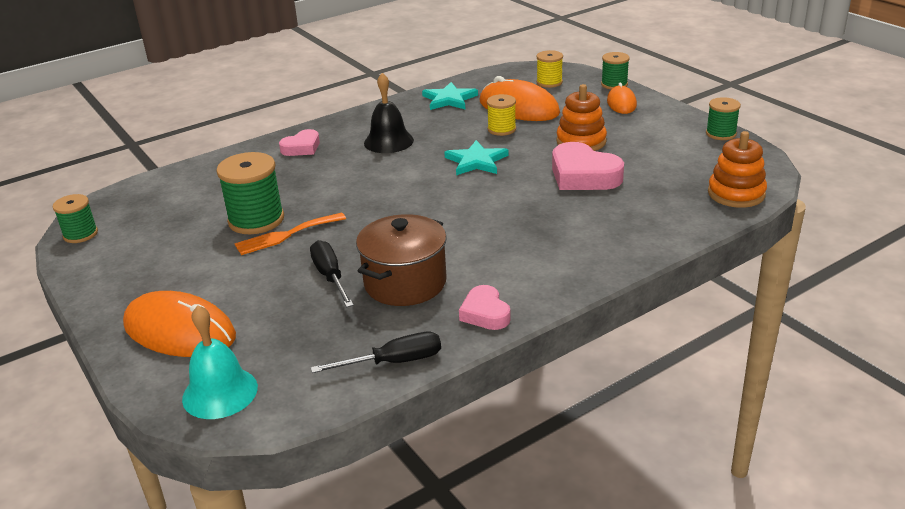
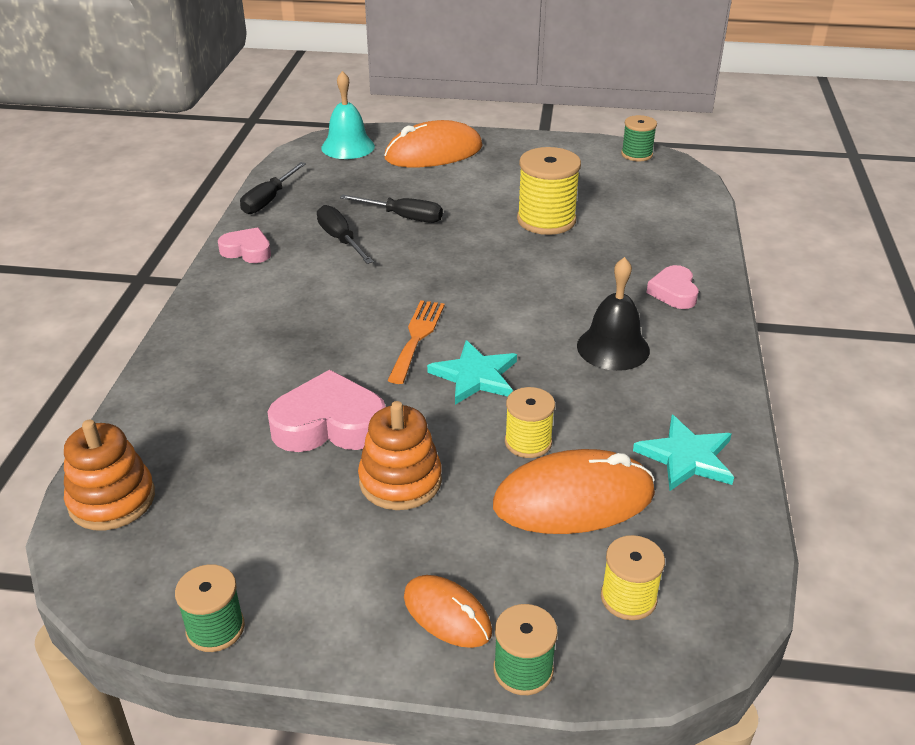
camera: 130 degrees right, 5 degrees up
(256, 220) = (546, 220): green spool -> yellow spool
(286, 235) = (497, 223): orange fork -> orange fork (417, 337)
(405, 283) = (340, 239): brown pot -> black screwdriver

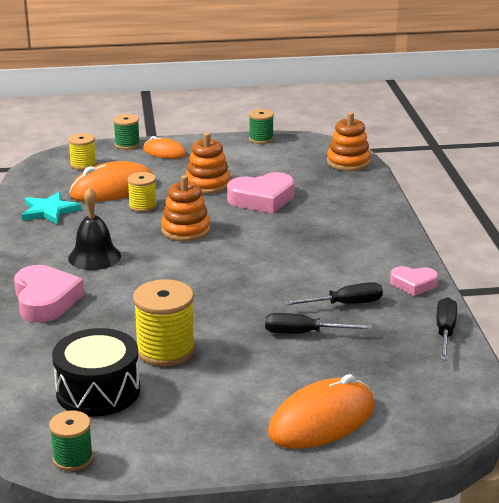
camera: 165 degrees right, 10 degrees down
(340, 239) = (344, 304): black screwdriver -> black screwdriver turned 60 degrees counterclockwise
(348, 147) = (428, 413): turquoise bell -> none
(417, 337) = (236, 245): orange fork -> none
(475, 376) = (185, 230): turquoise star -> orange stacking toy
(615, 195) = (98, 391): none -> black drum
(674, 292) = (45, 300): pink heart -> pink heart, size x1.68

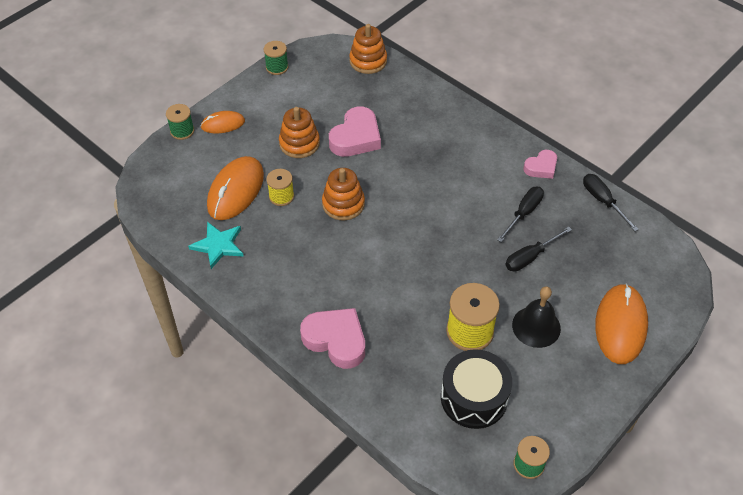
camera: 40 degrees left, 25 degrees up
(83, 165) = (177, 176): yellow spool -> none
(94, 257) = (314, 273): black bell -> black bell (536, 326)

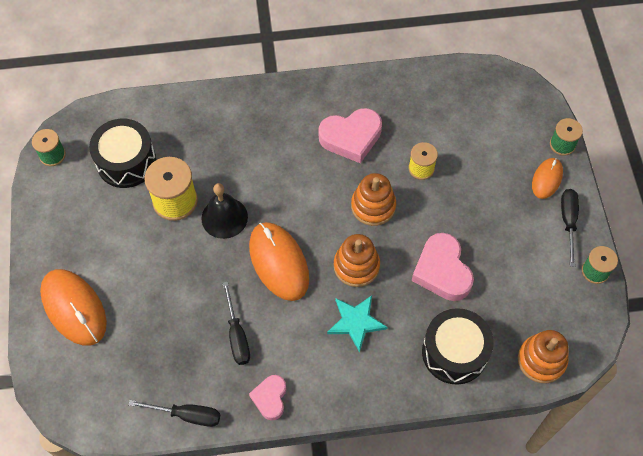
camera: 130 degrees right, 10 degrees up
(218, 245) = (407, 97): turquoise star -> turquoise star (356, 322)
(236, 190) = (456, 141): orange mouse -> orange mouse (278, 262)
(299, 143) = (472, 221): orange stacking toy -> orange stacking toy (356, 266)
(336, 340) = (252, 114): pink heart -> pink heart (351, 137)
(407, 100) = (454, 352): none -> black drum
(530, 257) = (192, 300): black screwdriver -> black screwdriver (568, 222)
(536, 326) = (134, 248): black bell -> black bell (224, 217)

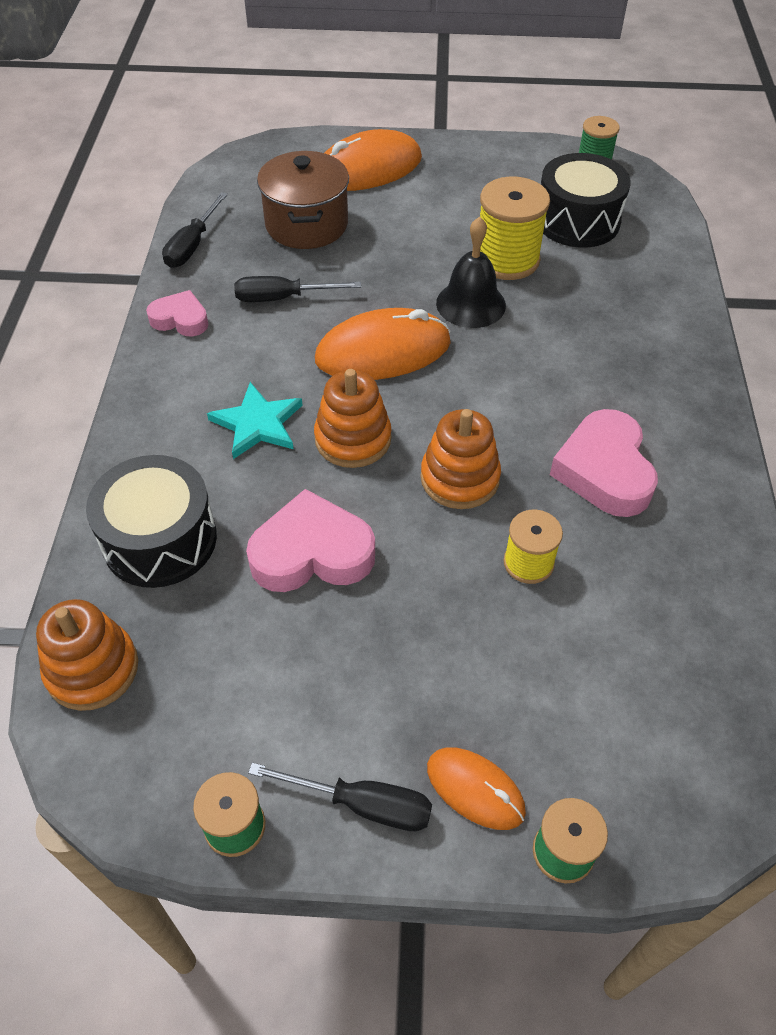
camera: 100 degrees right, 10 degrees down
(151, 338) = (306, 224): none -> brown pot

